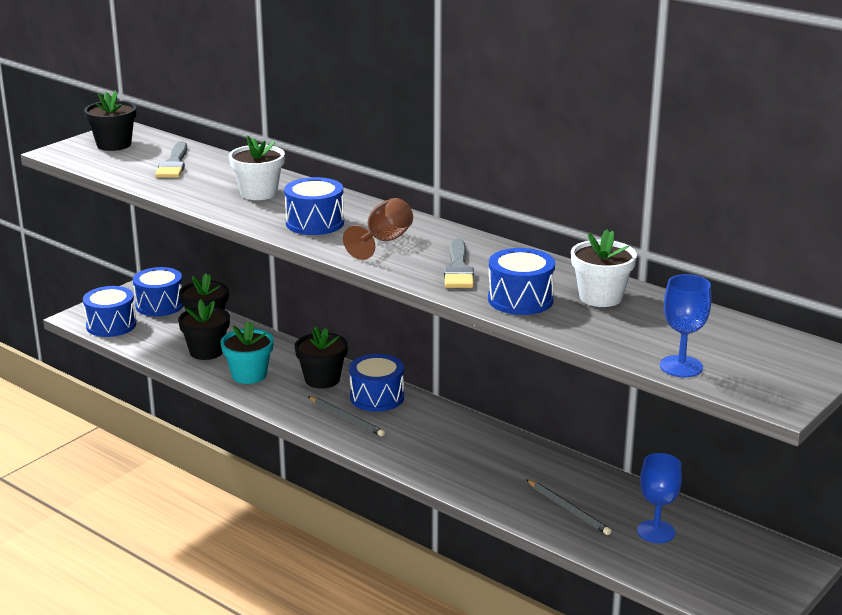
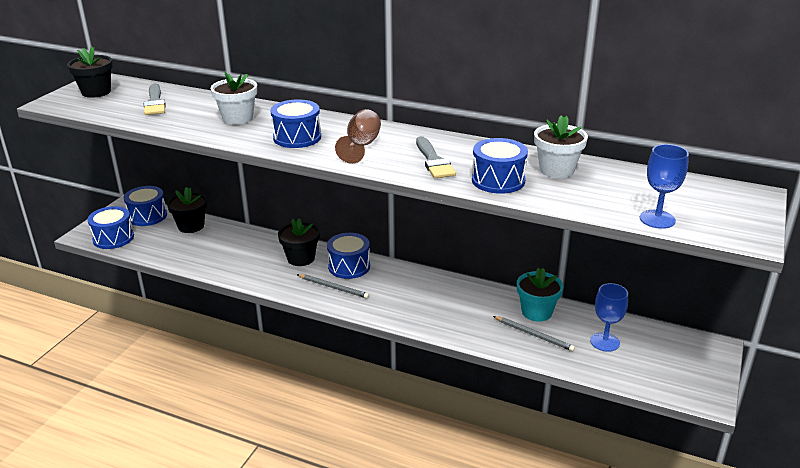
camera: 15 degrees left, 5 degrees up
(206, 351) = (200, 249): black flower pot -> none
(249, 375) = (242, 263): turquoise flower pot -> turquoise flower pot (536, 312)

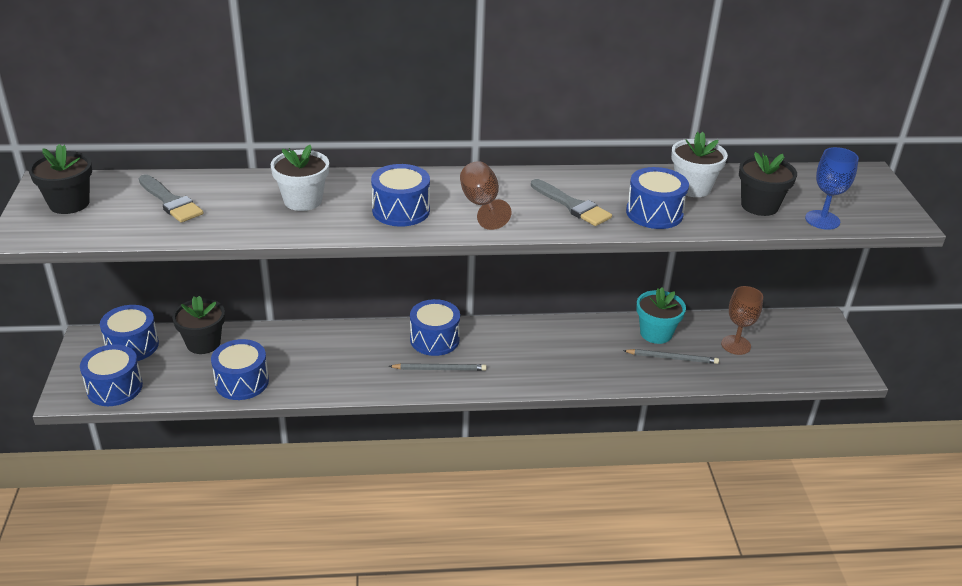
camera: 30 degrees left, 5 degrees up
(191, 257) = (242, 382): none -> blue drum
(301, 258) = (373, 345): black flower pot -> black flower pot (759, 206)
(605, 342) = (736, 345): blue goblet -> brown goblet

